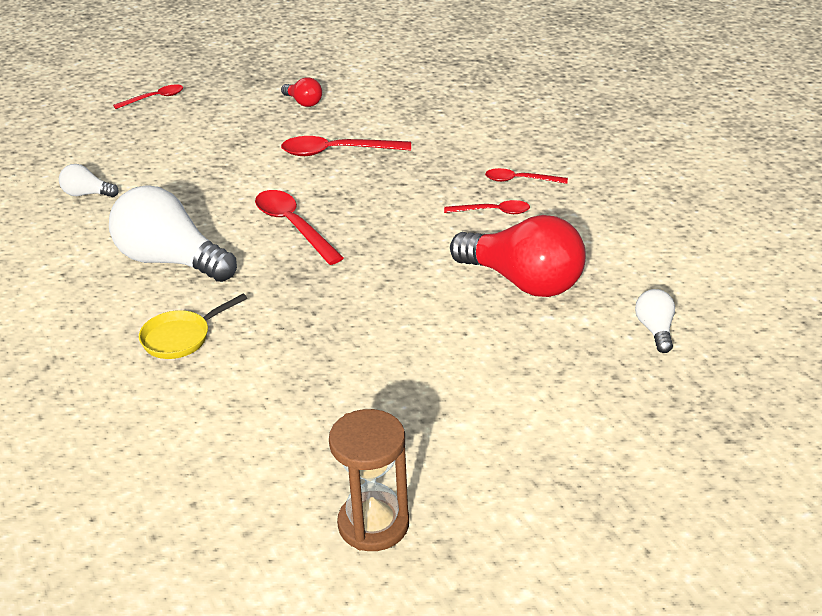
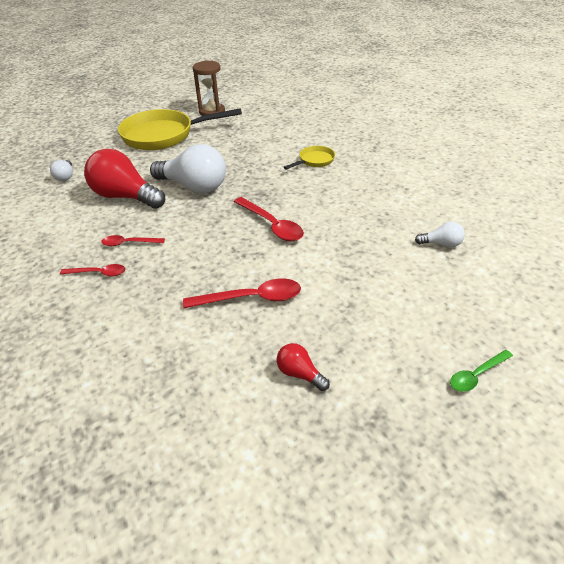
camera: 175 degrees right, 5 degrees up
(154, 98) = (476, 375): red spoon -> green spoon
(171, 261) = (344, 198): white light bulb -> white light bulb (194, 186)
(489, 435) = (163, 135): none -> yellow pan

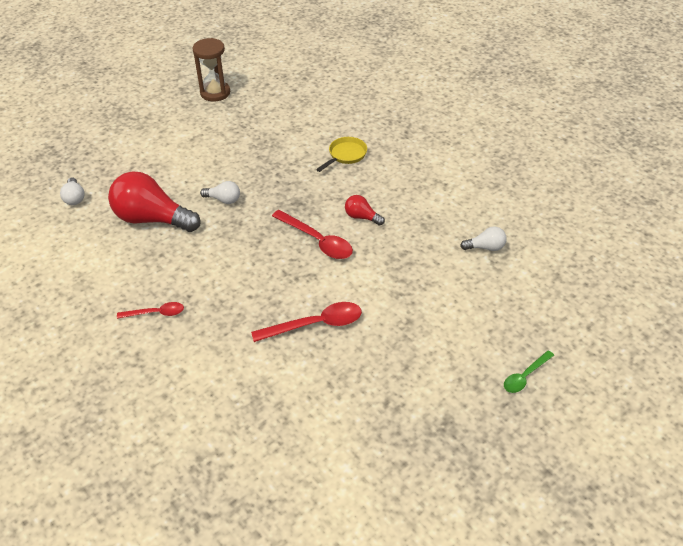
camera: 10 degrees left, 5 degrees up
(129, 243) = (175, 276): red spoon -> none
(163, 135) = (168, 132): yellow pan -> none
(194, 186) = (223, 200): white light bulb -> white light bulb, size x0.46
(300, 374) = (375, 393): red light bulb -> red light bulb (362, 217)

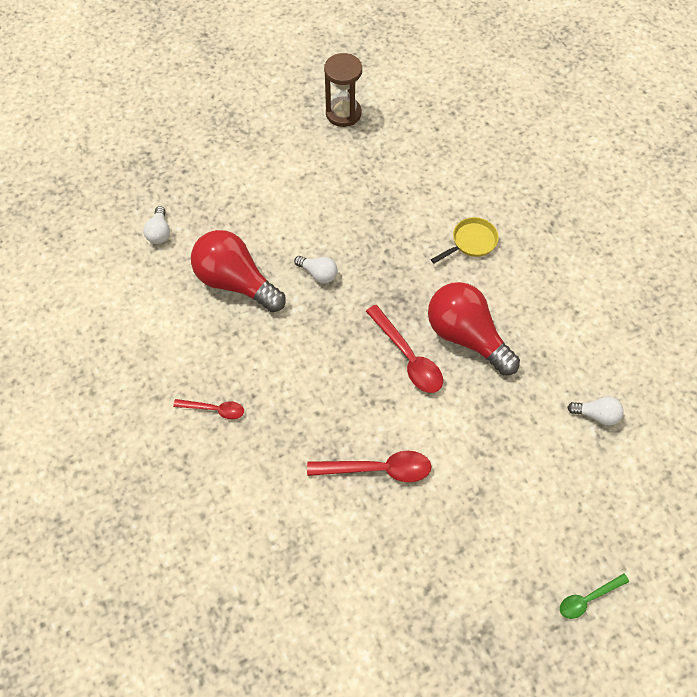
camera: 15 degrees right, 15 degrees up
(362, 217) = (466, 336): red light bulb -> red light bulb, size x2.16

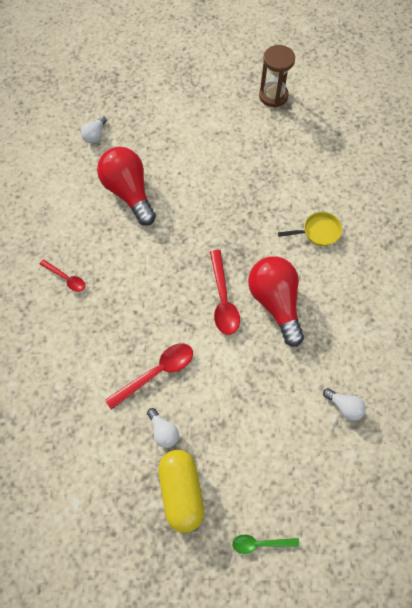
camera: 25 degrees right, 5 degrees up
(318, 274) = (190, 210): white light bulb -> white light bulb (163, 431)
(378, 469) = (156, 373): red spoon -> red spoon turned 60 degrees counterclockwise
(475, 585) = (181, 491): none -> yellow capsule

